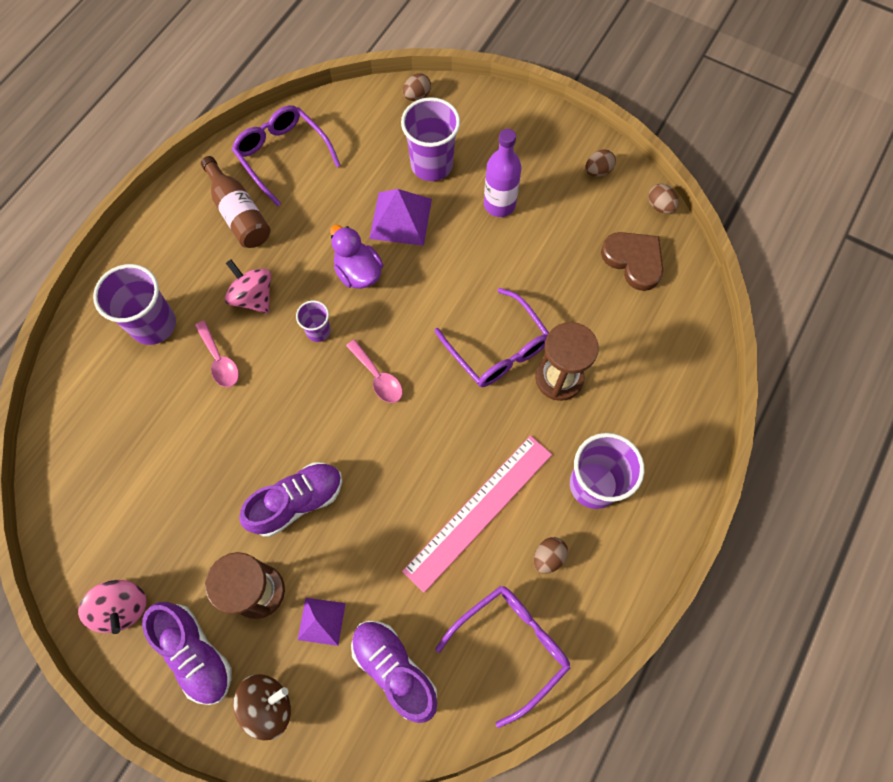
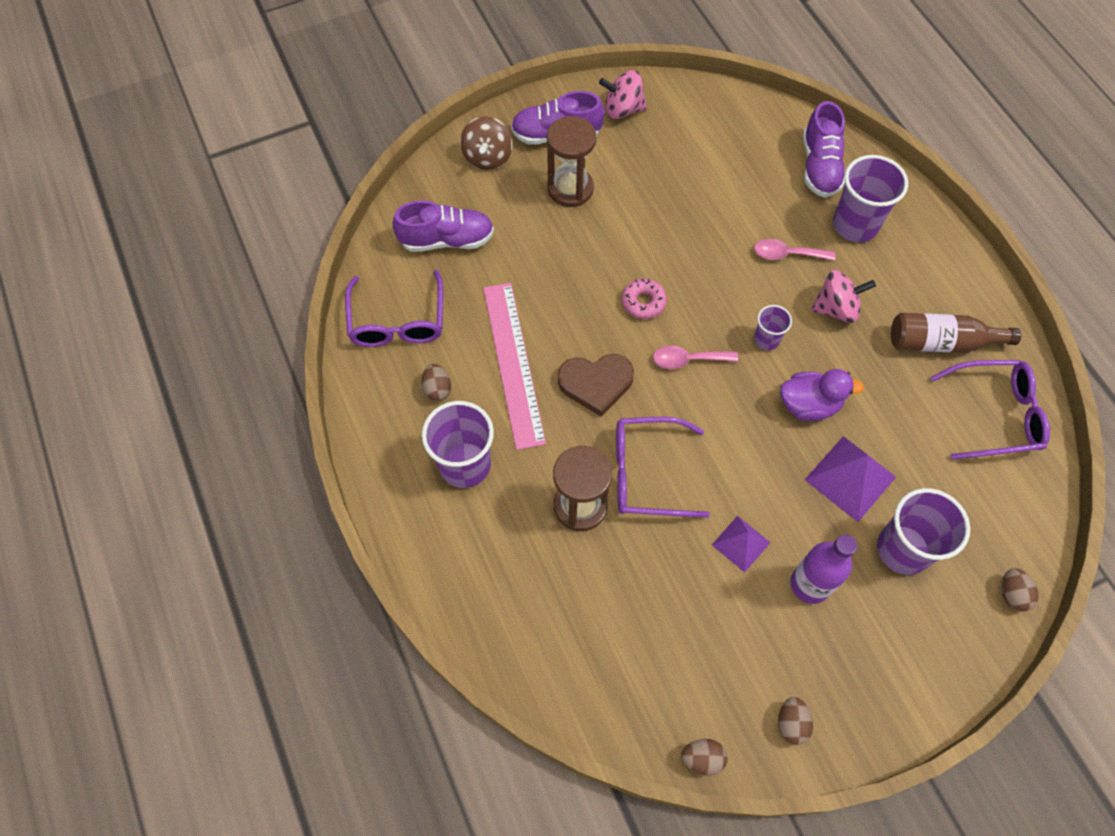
camera: 125 degrees right, 5 degrees down
(297, 502) = (620, 246): purple shoe -> purple shoe (819, 166)
(321, 621) = (517, 215): purple pyramid -> purple pyramid (741, 543)
(345, 444) = (643, 302): none -> pink donut
(633, 261) = (654, 673): brown heart -> brown heart (596, 384)

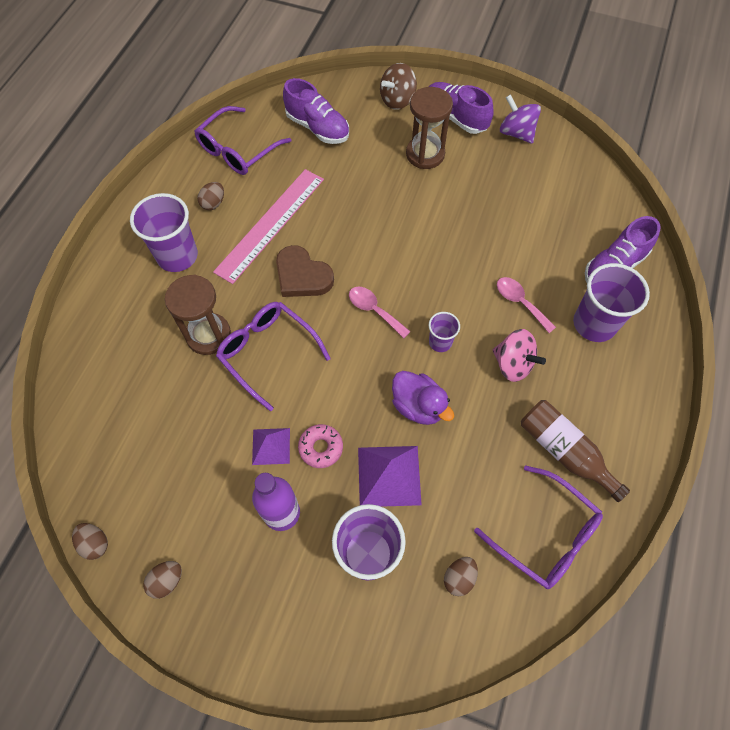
camera: 45 degrees right, 0 degrees up
(622, 109) = (516, 133): pink spinning top -> purple spinning top
(643, 302) = (388, 254): pink donut -> pink donut (321, 448)
(1012, 594) = (407, 661): brown egg -> brown egg (459, 578)

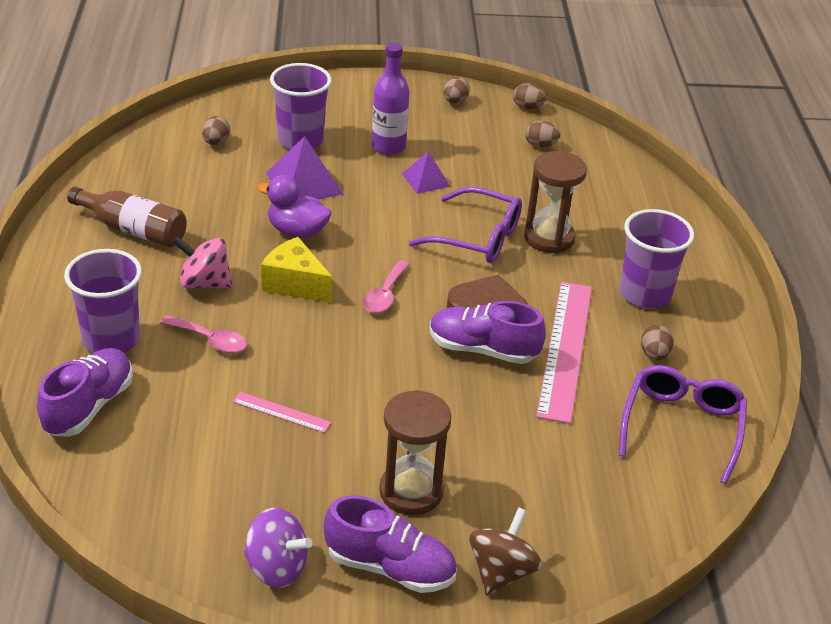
camera: 155 degrees right, 25 degrees down
(128, 468) = (540, 145): none -> brown egg
(318, 128) = (596, 488): purple shoe -> purple shoe (482, 349)
(321, 448) = (378, 187): pink donut -> none
(374, 310) = (385, 295): pink spoon -> pink spoon turned 90 degrees clockwise
(440, 342) = (295, 284): purple cup -> yellow cheese
(485, 228) = (281, 412): none -> pink ruler
(545, 535) = (143, 177): purple glasses -> none

